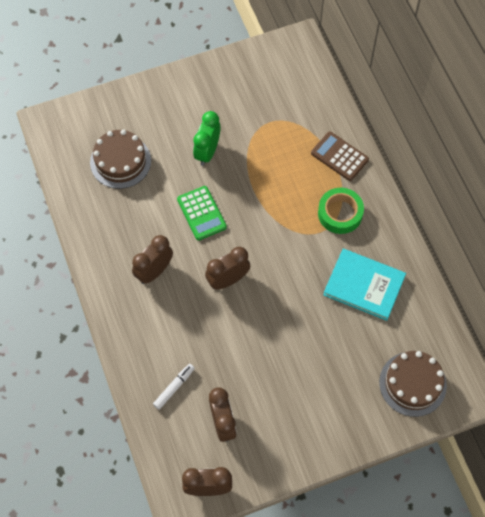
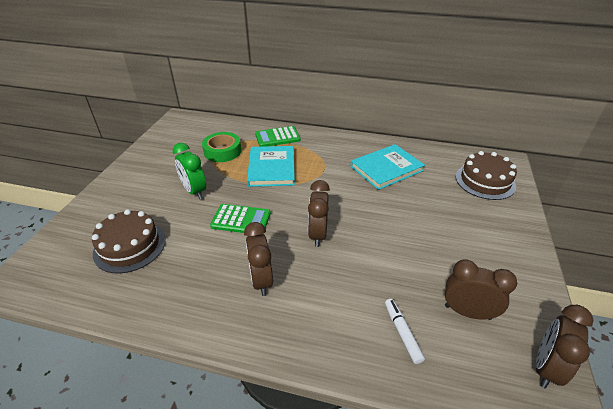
camera: 55 degrees left, 25 degrees down
(285, 187) = (271, 168): none -> turquoise book
(339, 156) = (277, 137): brown calculator -> green calculator
(340, 213) = (319, 154): green tape -> green tape (222, 151)

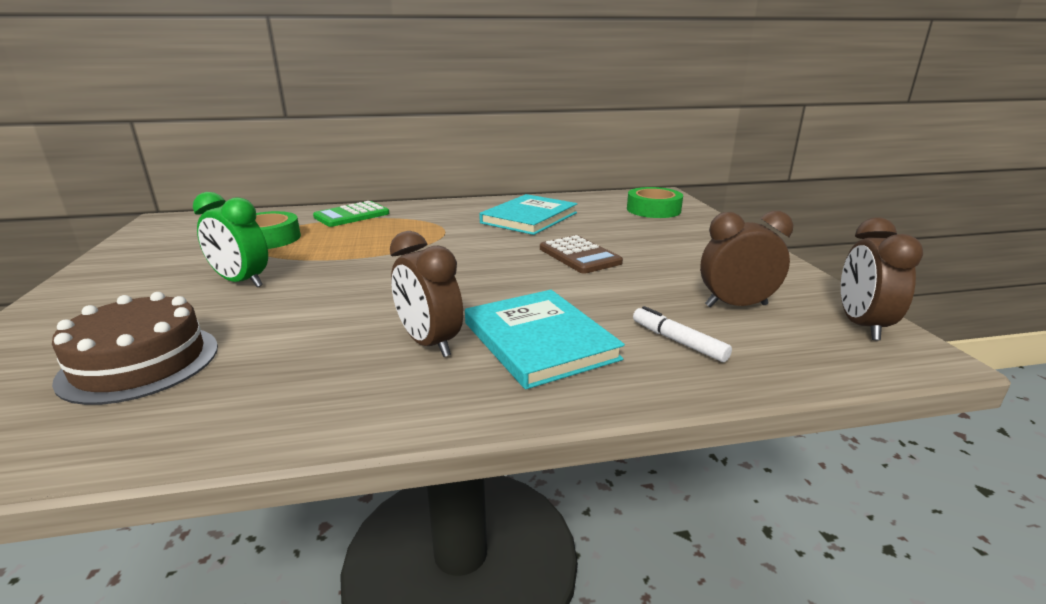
camera: 25 degrees left, 15 degrees down
(241, 220) = (348, 294): green calculator -> none
(271, 168) = (363, 241): turquoise book -> turquoise book (539, 341)
(317, 234) = (483, 284): brown clock -> none
(394, 222) = (579, 256): none -> brown calculator
(485, 181) = (653, 210): brown cake -> green tape

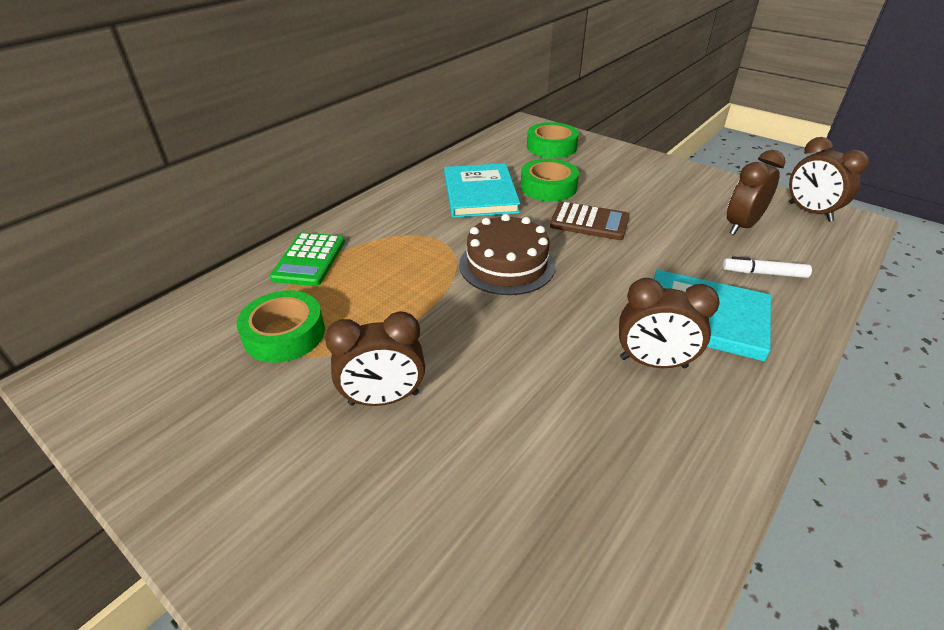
camera: 40 degrees left, 15 degrees up
(140, 362) = (497, 534): brown cake -> brown cake (507, 265)
(241, 282) = (384, 399): green clock -> brown clock
(593, 229) = (548, 187): none -> green tape

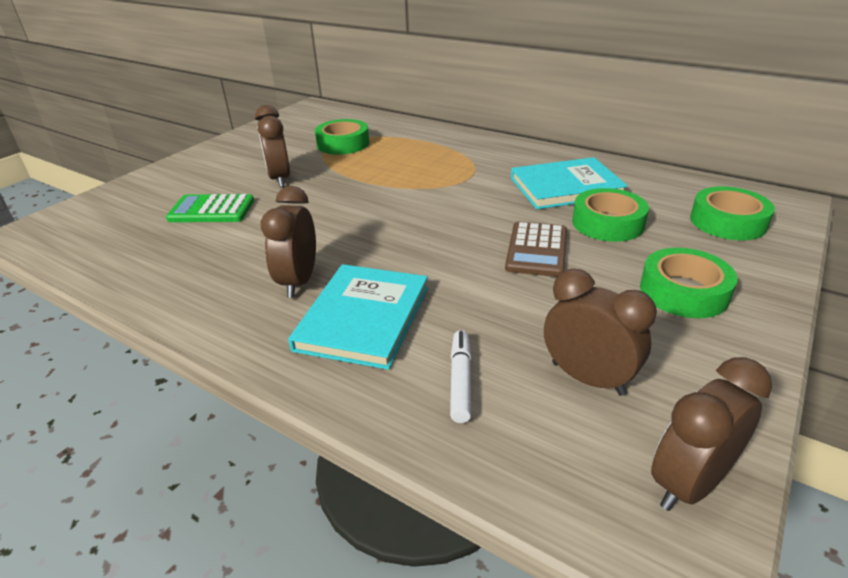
camera: 85 degrees right, 5 degrees down
(309, 260) = (426, 137): green calculator -> green calculator (211, 210)
(507, 265) = (438, 208): brown cake -> none
(641, 179) = (683, 291): none -> green tape

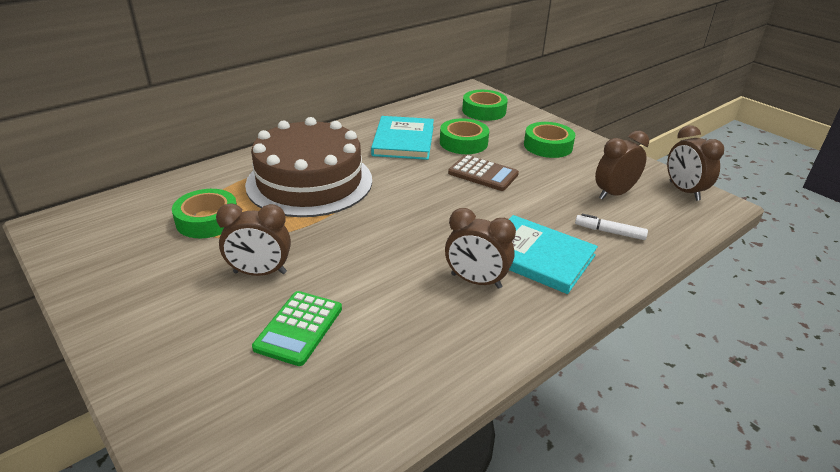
camera: 75 degrees left, 0 degrees up
(431, 163) = (309, 182): none -> brown cake

